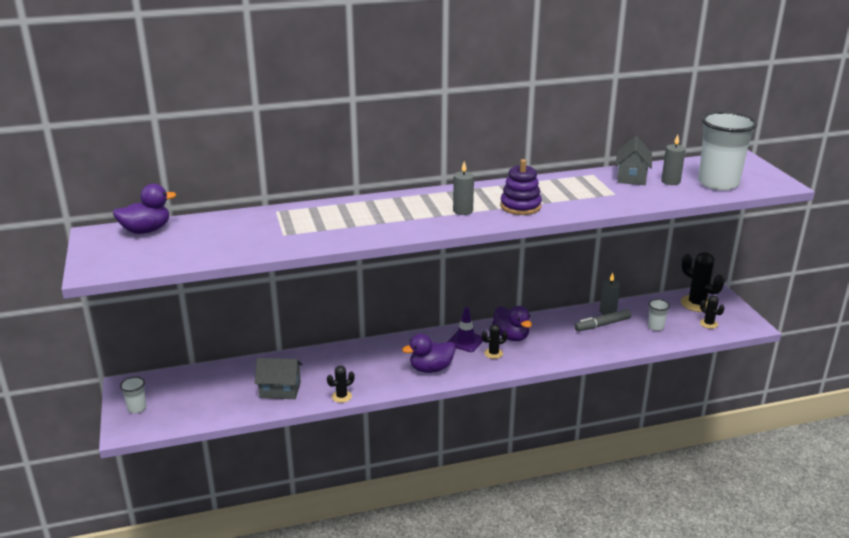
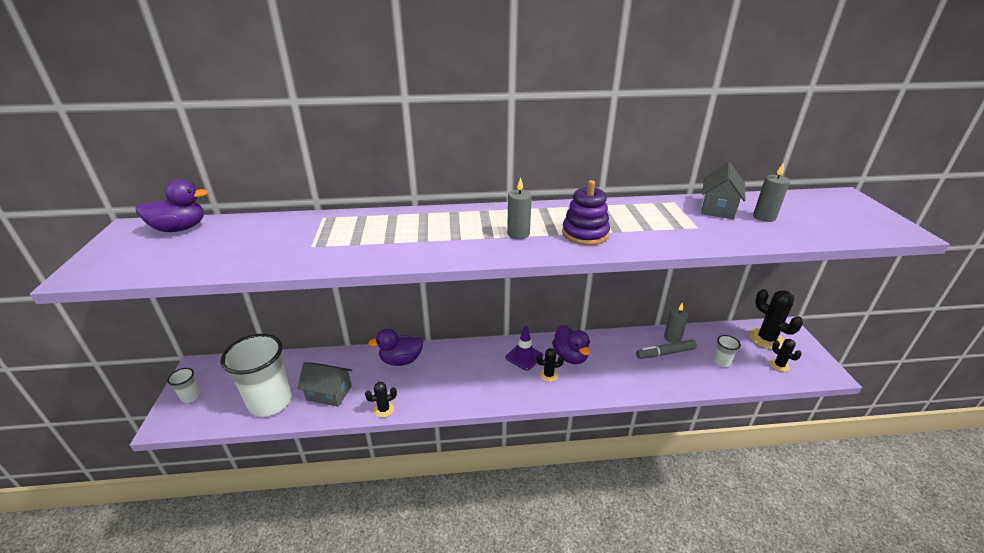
camera: 10 degrees right, 5 degrees up
(431, 369) = (482, 386): purple duck -> purple duck (401, 360)
(718, 183) = (822, 224): white cup -> white cup (270, 402)

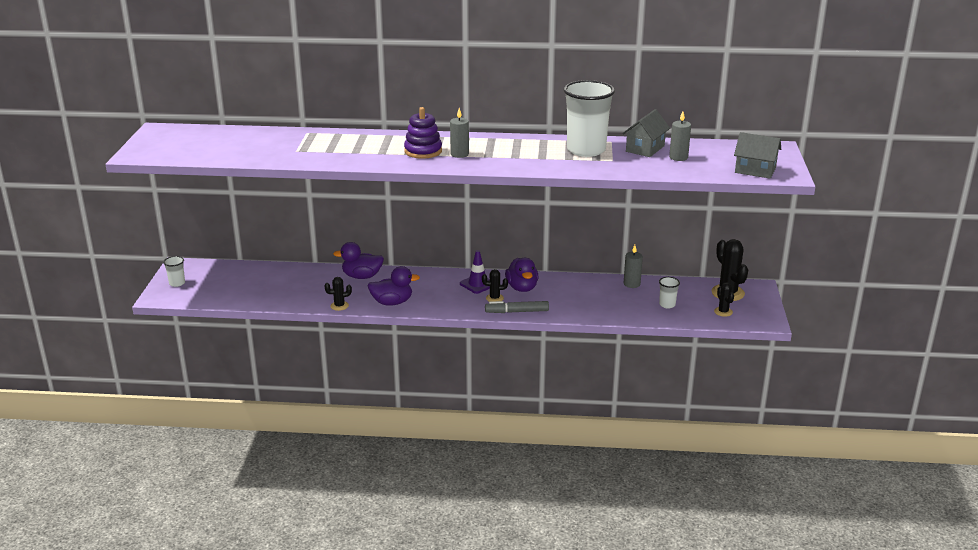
camera: 10 degrees right, 5 degrees down
(180, 228) = (196, 132): purple duck -> purple duck (392, 302)
(270, 402) = (243, 293): white cup -> white cup (586, 150)
(329, 393) = (294, 291): grey house -> grey house (755, 170)
(585, 234) = (514, 158): purple stacking toy -> purple stacking toy (423, 151)
(665, 353) = (616, 294): grey marker -> grey marker (517, 312)

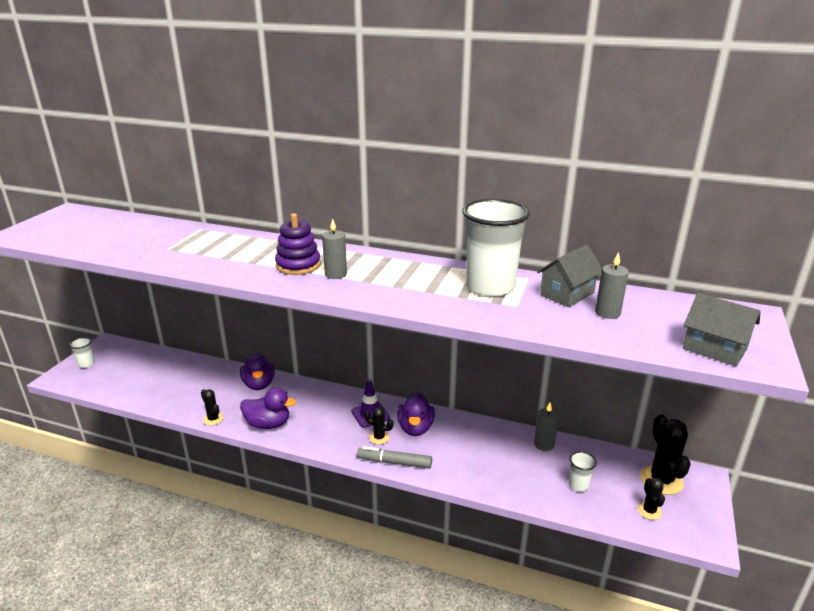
camera: 15 degrees right, 0 degrees up
(339, 306) = (213, 419): black cactus -> black cactus turned 45 degrees clockwise
(362, 276) = (259, 384): purple duck -> purple duck turned 120 degrees counterclockwise

